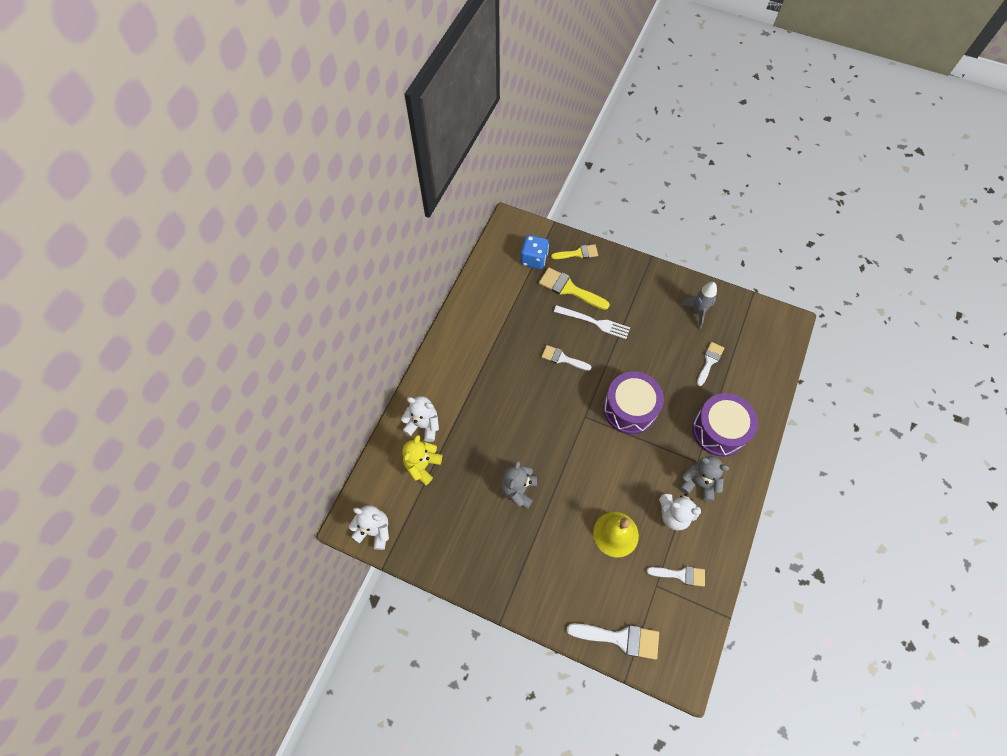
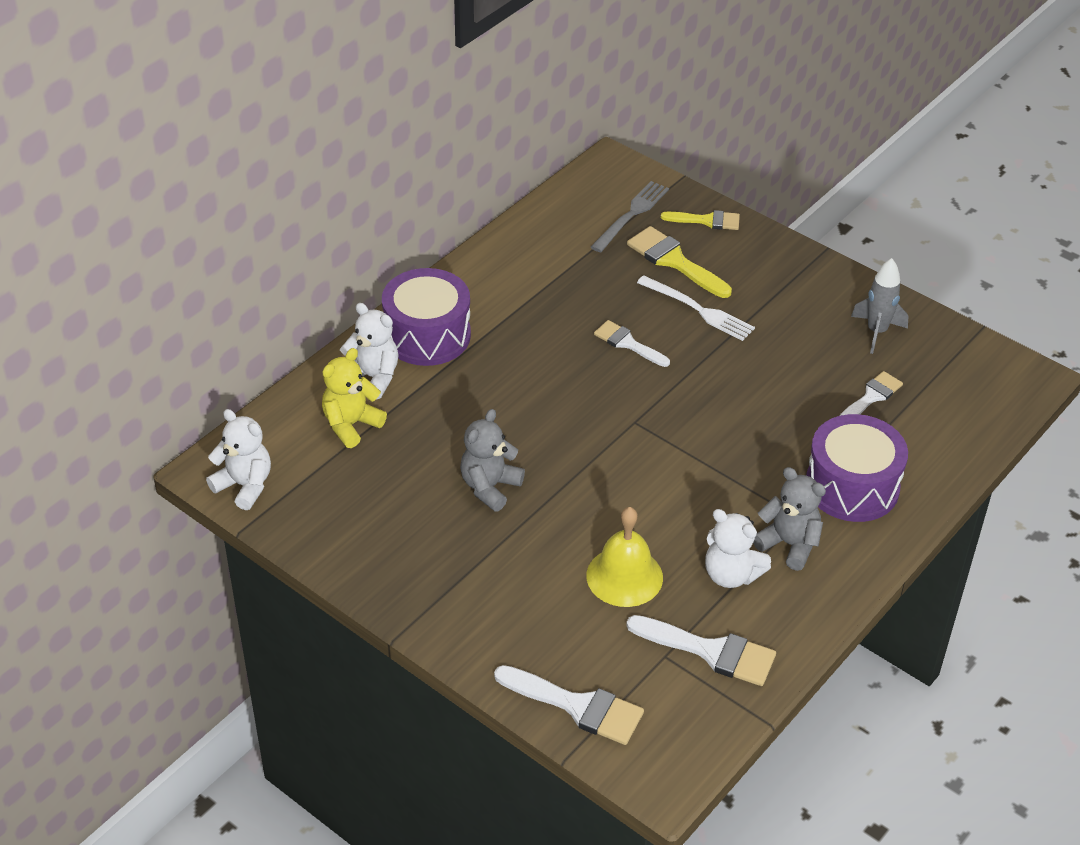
camera: 15 degrees right, 20 degrees down
(534, 259) = (632, 214): blue dice -> grey fork
(630, 409) = (712, 427): purple drum -> purple drum (427, 335)
(680, 575) = (710, 651): white brush -> white brush, size x1.53

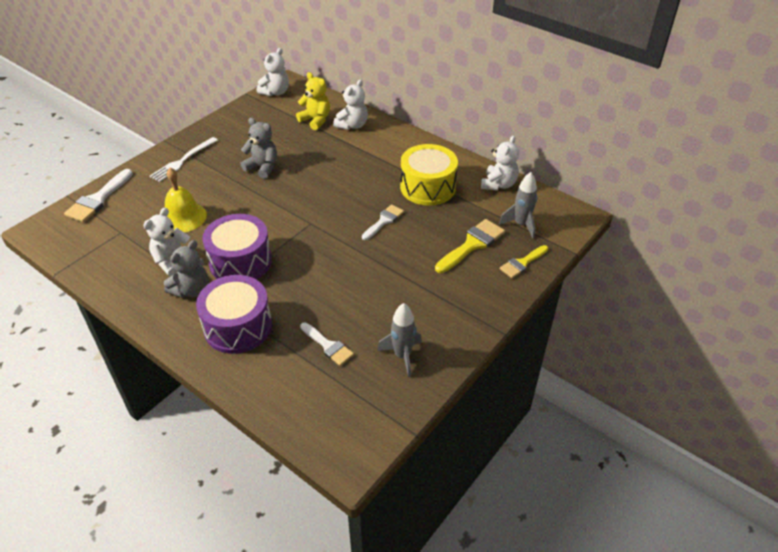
camera: 90 degrees right, 0 degrees up
(427, 335) = (388, 142): purple drum -> purple drum (240, 261)
(543, 226) = (498, 184): none -> white teddy bear
(548, 296) = (428, 187): none -> yellow drum
(632, 214) = (521, 225): grey fork -> grey rocket
(699, 310) = (420, 256): white fork -> white fork (182, 161)
(706, 221) = (522, 263): yellow brush -> yellow brush turned 45 degrees clockwise
(710, 651) = (117, 250): white brush -> none

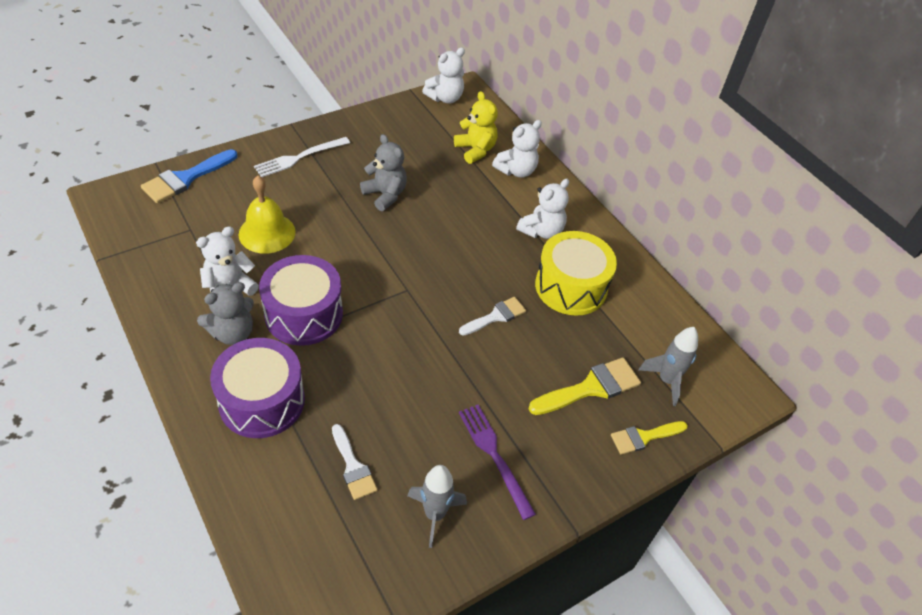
camera: 15 degrees right, 5 degrees up
(98, 199) = (185, 178): white brush -> blue brush
(425, 306) = (493, 455): none -> purple fork
(498, 184) = (663, 312): white teddy bear -> white teddy bear (541, 231)

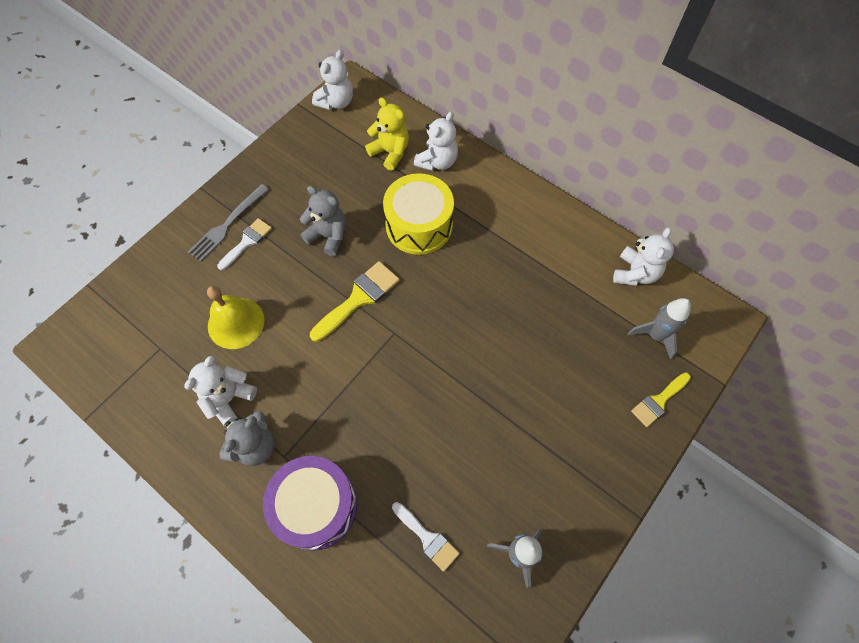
camera: 15 degrees left, 15 degrees up
(185, 178) = (127, 292): blue brush -> none
(298, 158) = (227, 225): white fork -> grey fork
(304, 314) = (312, 398): purple drum -> none
(493, 455) = (542, 473): purple fork -> none
(496, 316) = (485, 329): white brush -> white brush (247, 242)
(541, 231) = (487, 220): white teddy bear -> white teddy bear (635, 273)
(571, 287) = (537, 271): yellow drum -> yellow drum (419, 225)
(591, 388) = (596, 370): yellow brush -> yellow brush (359, 298)

